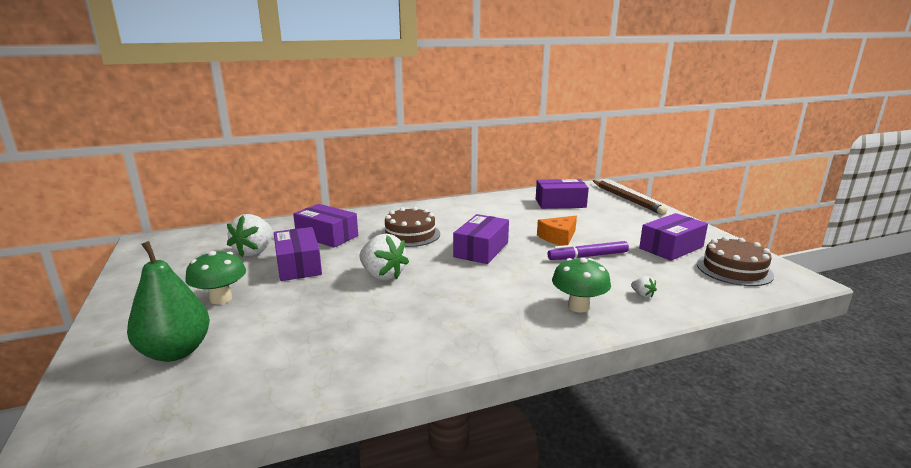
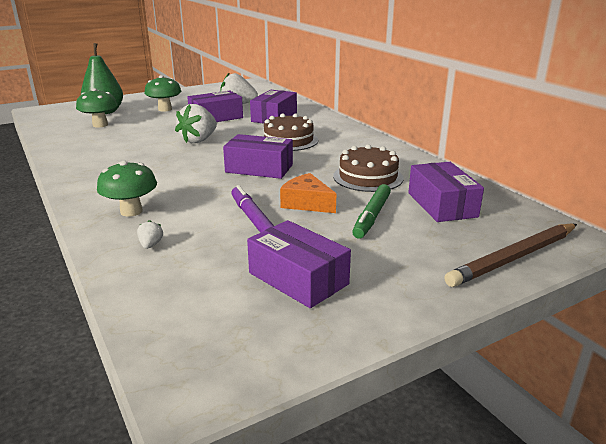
camera: 80 degrees right, 5 degrees up
(254, 350) = (100, 125): none -> green mushroom
(580, 221) = (372, 216): none -> green marker
(642, 295) = (151, 245): white strawberry -> white strawberry turned 135 degrees clockwise
(734, 269) = (224, 325): brown cake -> brown cake (368, 177)

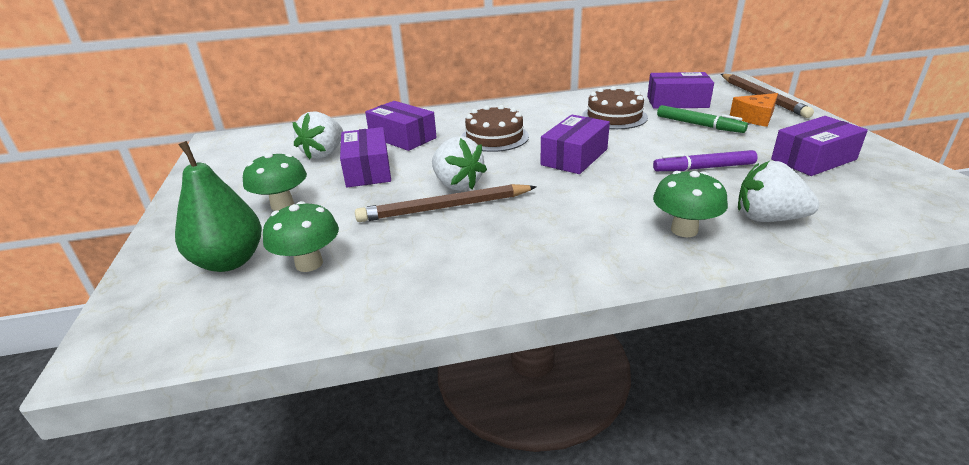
camera: 70 degrees left, 5 degrees up
(151, 245) = (768, 218): white strawberry -> white strawberry, size x2.30
(164, 141) = (444, 208): none -> brown pencil
(306, 203) = (669, 144): orange cheese -> orange cheese (755, 117)

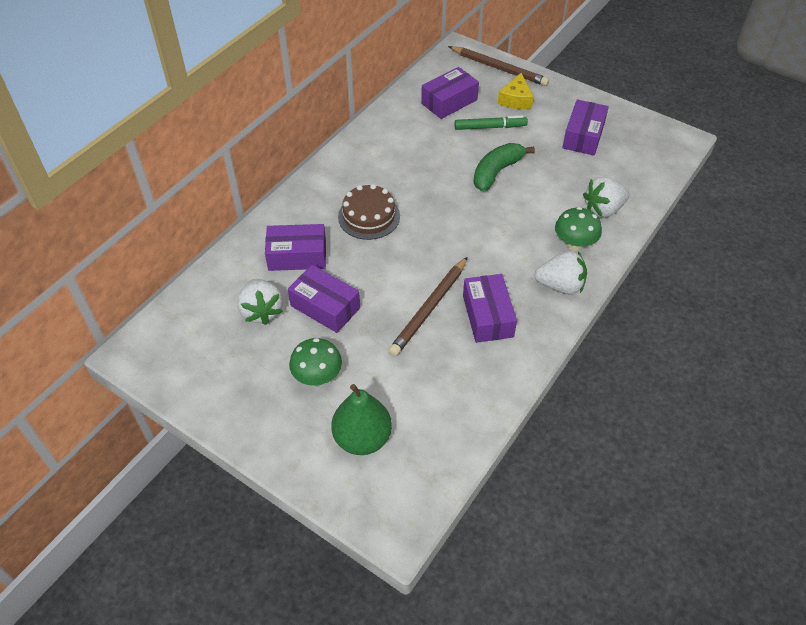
camera: 45 degrees left, 20 degrees up
(309, 263) = (413, 404): green mushroom -> none
(457, 184) = (409, 283): white strawberry -> white strawberry (560, 285)
(574, 157) = (449, 209): purple box -> purple box (487, 316)
(614, 117) = (425, 144): brown cake -> none
(663, 151) = (496, 172): none -> green banana
(703, 168) = (535, 178): purple marker -> none
(755, 117) = (516, 99): orange cheese -> yellow cheese

